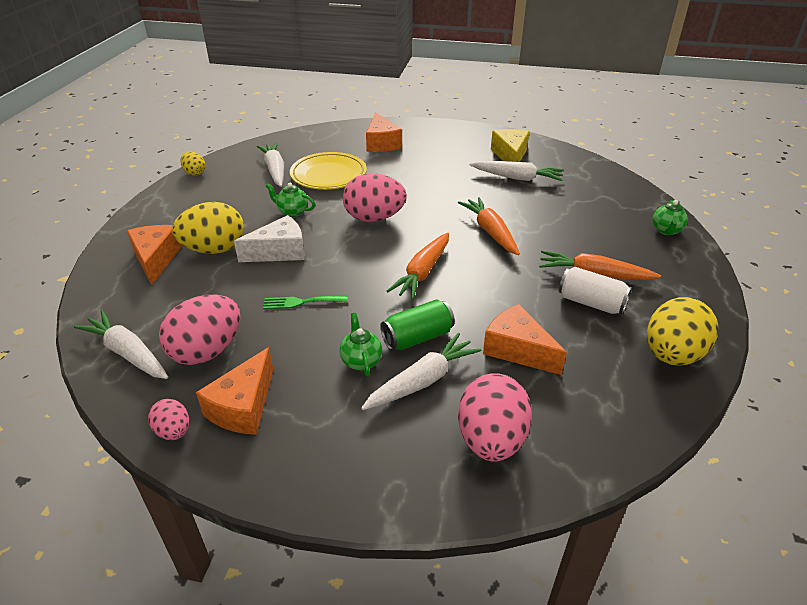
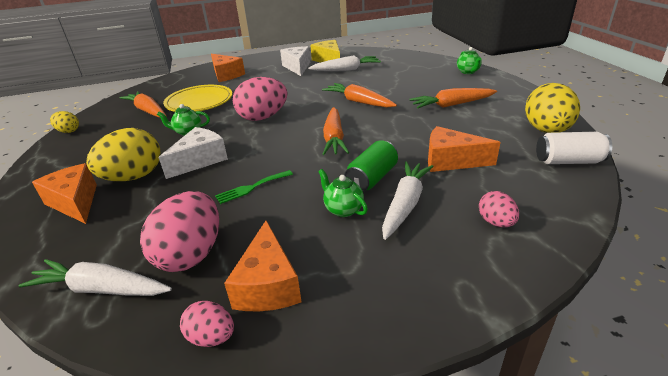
camera: 25 degrees left, 5 degrees down
(275, 170) = (148, 111): white carrot -> orange carrot
(465, 155) = (297, 67): none -> white cheese
(491, 440) = (496, 222): pink egg -> pink egg, size x0.52
(591, 303) = (467, 120): white can -> white can (568, 161)

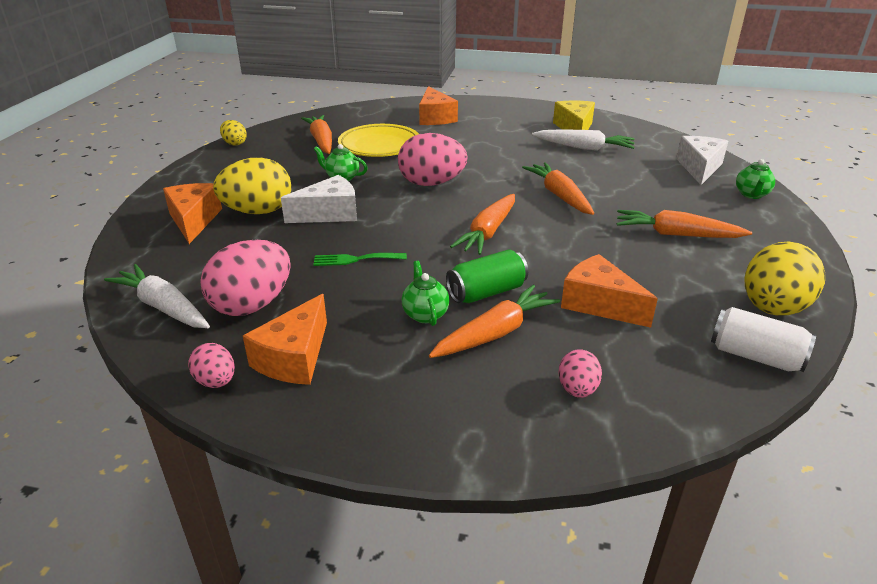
camera: 25 degrees right, 0 degrees up
(297, 67) = (526, 128): white cheese -> white cheese (699, 168)
(405, 204) = (495, 333): white carrot -> orange carrot

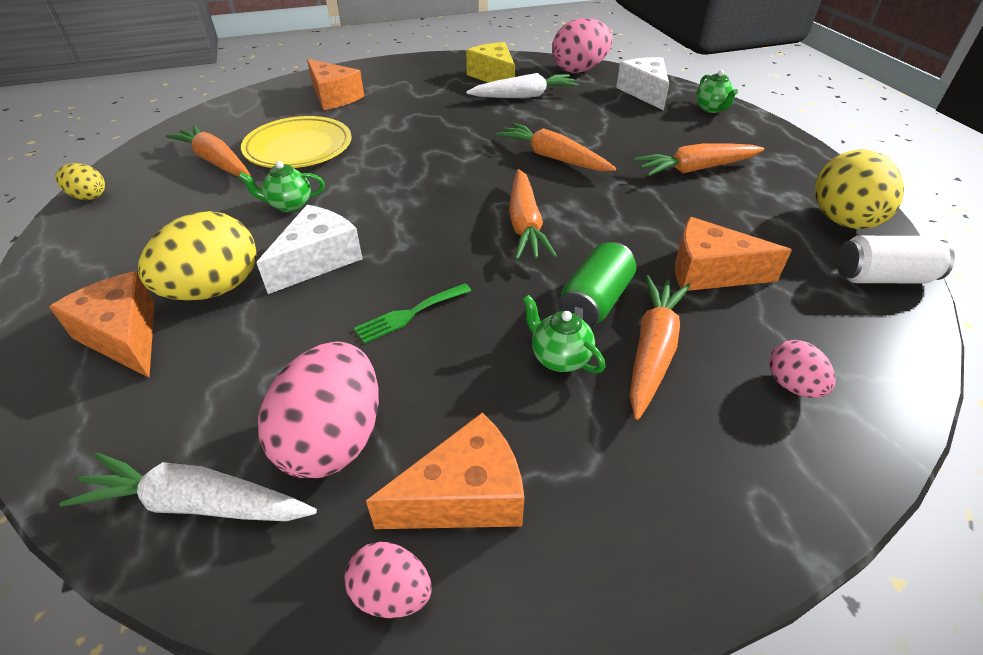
camera: 30 degrees left, 10 degrees up
(294, 358) = (464, 496): orange cheese -> orange cheese turned 105 degrees counterclockwise
(431, 183) = (406, 181): pink egg -> pink egg (579, 70)

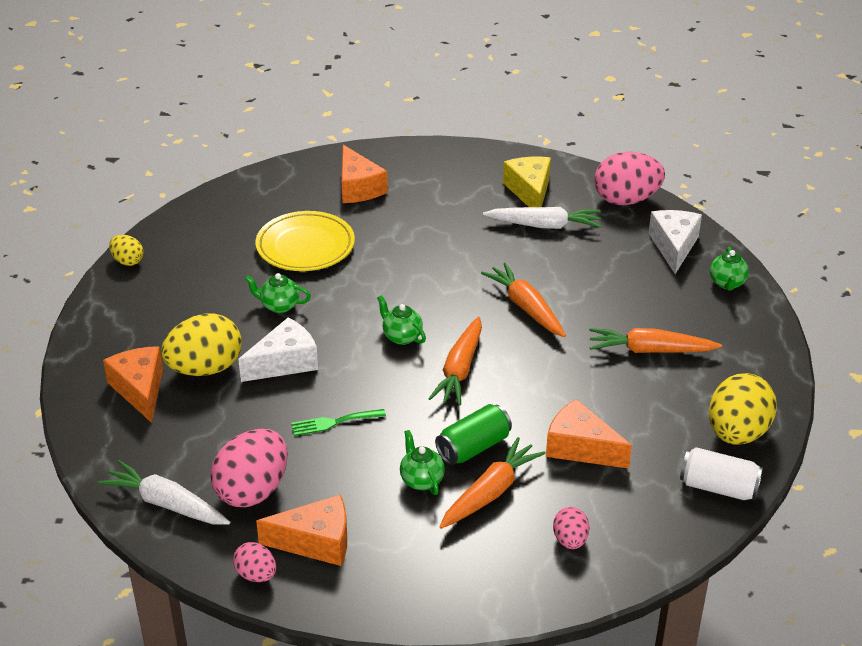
camera: 20 degrees right, 5 degrees down
(216, 161) = (232, 246): orange carrot -> none
(443, 206) = (401, 337): none -> green teapot

